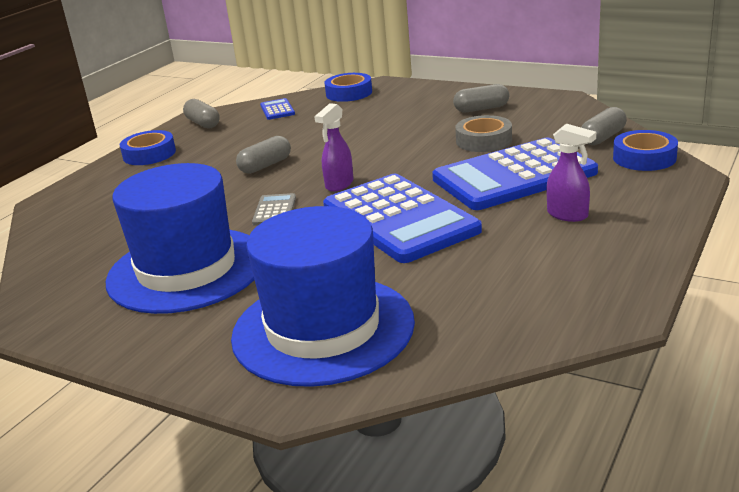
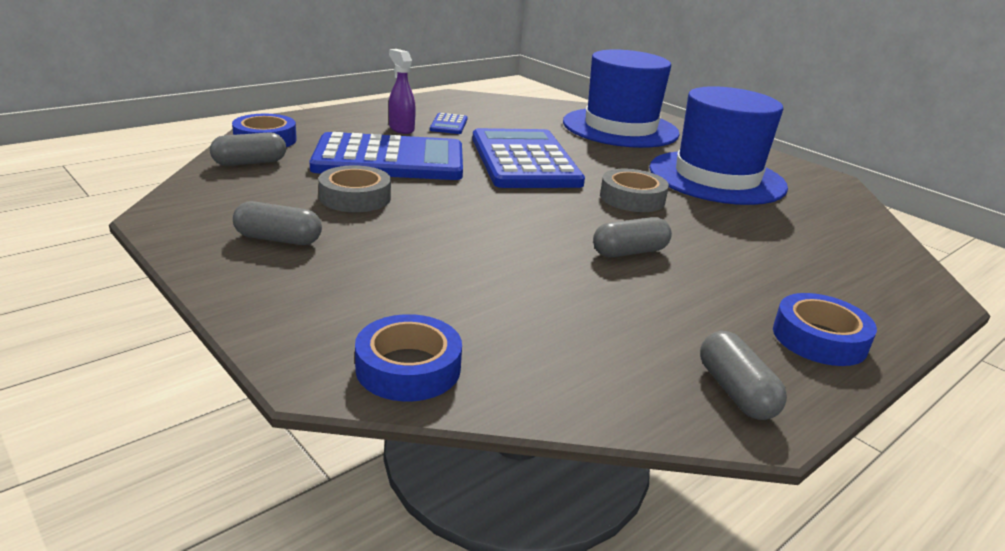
camera: 165 degrees left, 0 degrees up
(274, 210) = (632, 198): grey calculator -> grey tape
(277, 110) = (575, 373): blue calculator -> blue calculator (448, 124)
(339, 185) = (554, 202): purple spray bottle -> none

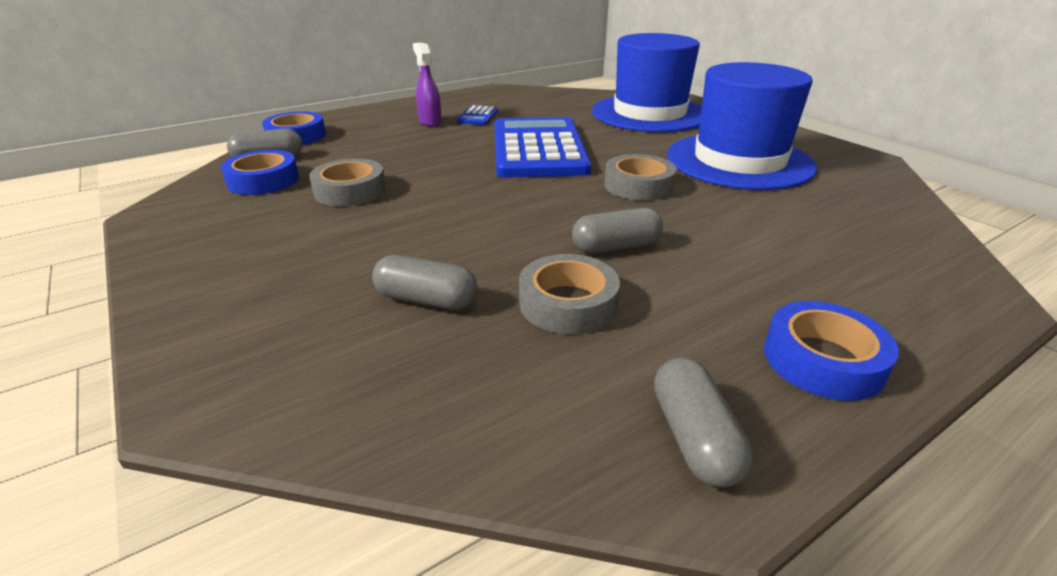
camera: 10 degrees right, 5 degrees up
(278, 239) = (249, 236): grey capsule -> grey capsule (426, 300)
(389, 160) = (403, 152): blue calculator -> none
(408, 368) = (302, 394): blue tape -> blue tape (263, 180)
(604, 298) = (568, 303): none -> grey tape

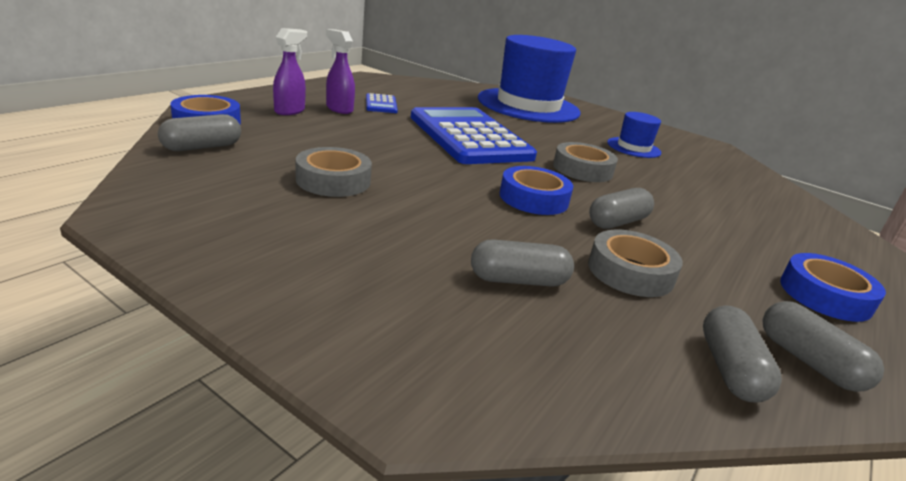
camera: 25 degrees left, 5 degrees down
(263, 180) = (223, 172): blue tape -> blue tape (533, 198)
(380, 124) = (290, 111): none -> purple spray bottle
(569, 428) = (729, 369): none -> grey capsule
(739, 161) = (633, 147): blue hat -> blue hat, size x0.45

